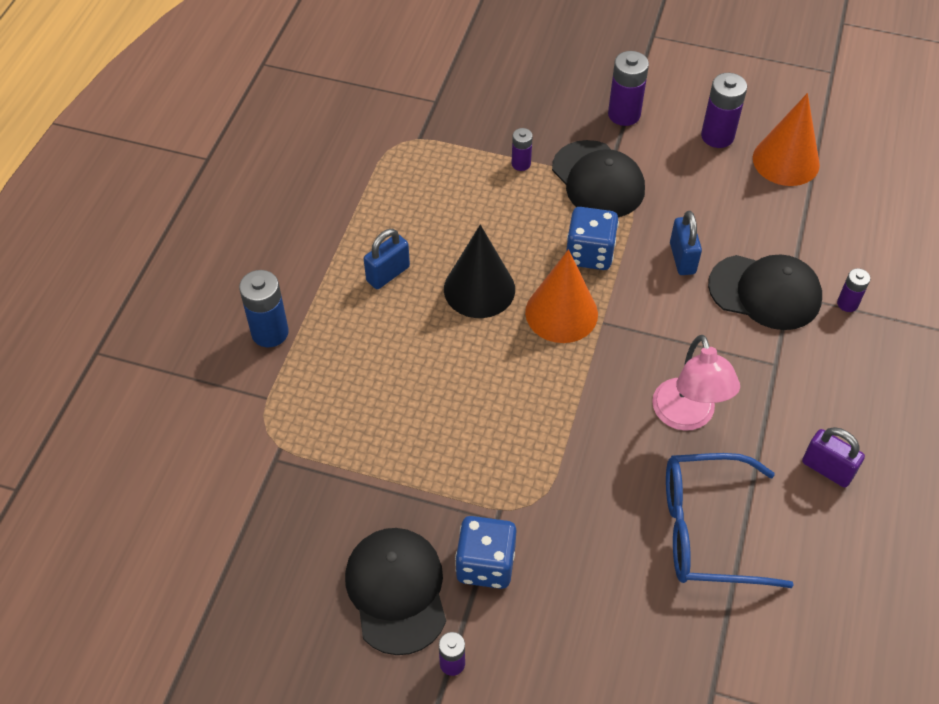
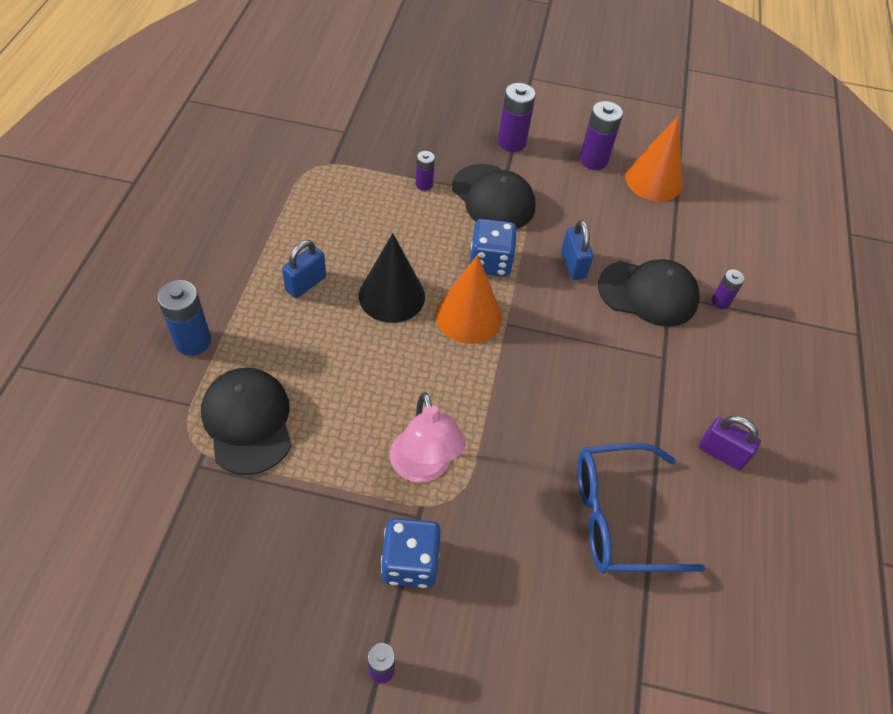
camera: 10 degrees left, 0 degrees up
(396, 591) = (322, 595): black cap -> black cap (248, 421)
(687, 416) = (590, 408): pink lamp -> pink lamp (423, 467)

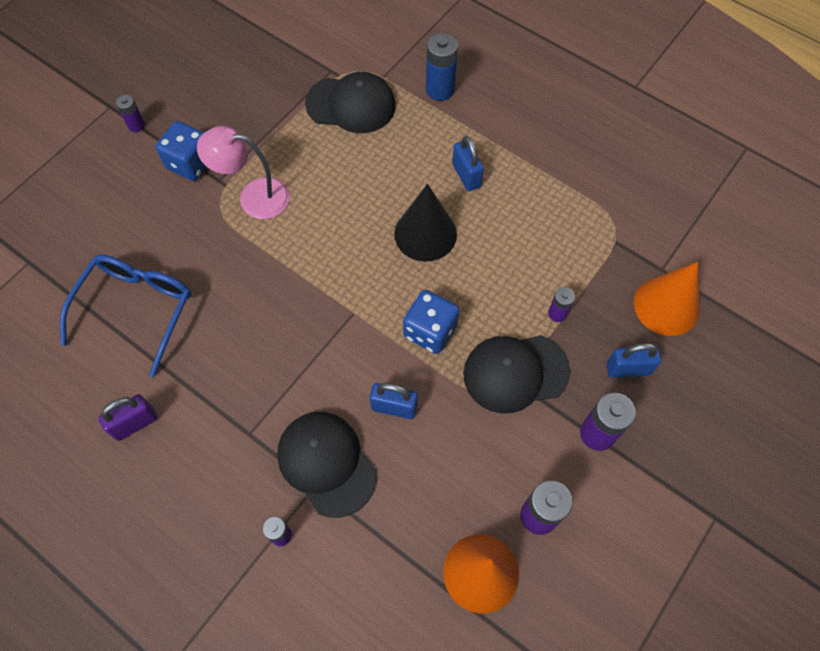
camera: 120 degrees right, 10 degrees up
(449, 135) = (628, 369): none -> blue padlock
(468, 316) = (376, 285): orange cone -> orange cone (666, 305)
(648, 293) = (326, 463): black cap -> black cap turned 105 degrees clockwise

